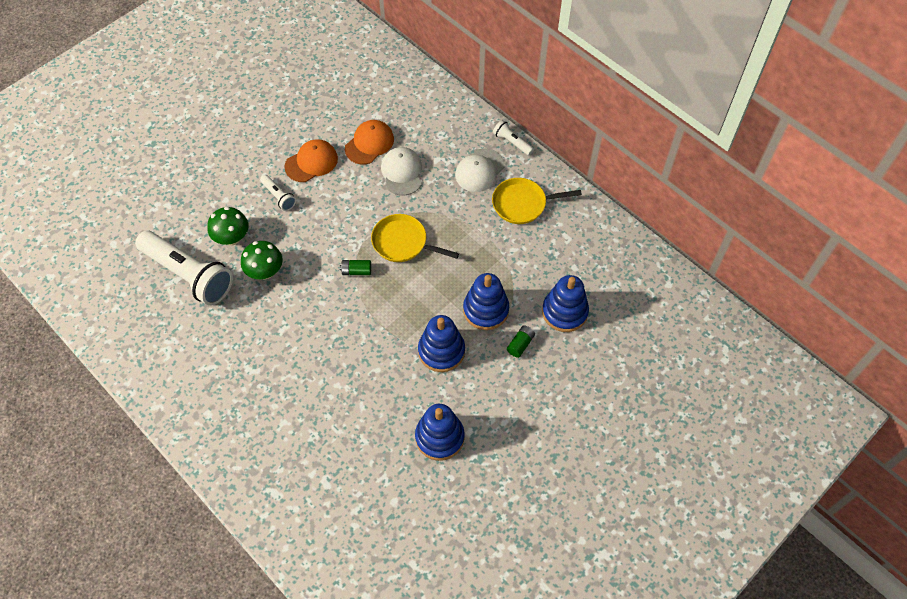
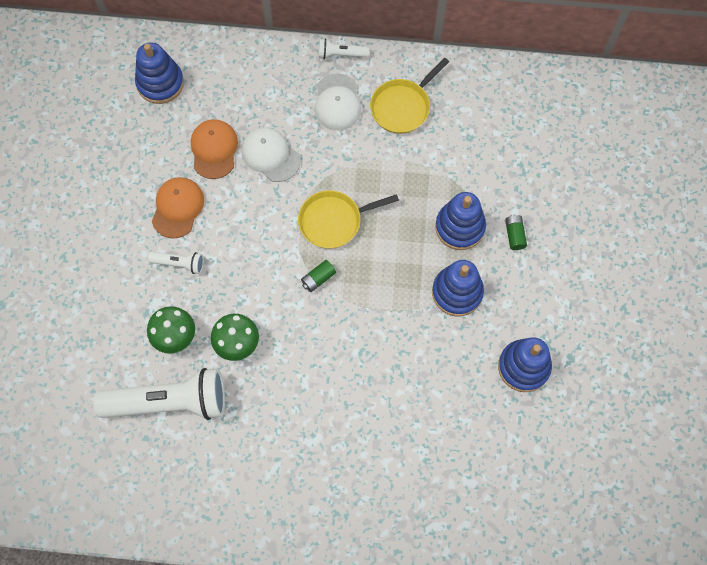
camera: 40 degrees left, 10 degrees up
(564, 312) = (524, 178): blue stacking toy -> blue stacking toy (160, 83)

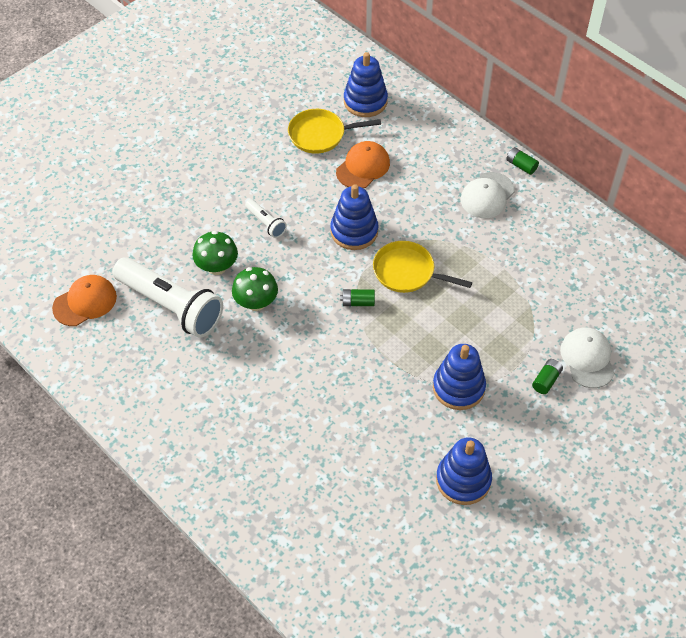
camera: 40 degrees right, 15 degrees down
(177, 208) = (300, 187): orange cap -> orange cap (85, 302)
(270, 155) = (401, 197): white cap -> white cap (587, 358)
(341, 54) = (521, 165): white flashlight -> green battery
(402, 106) = (537, 231): yellow pan -> yellow pan (320, 135)
(460, 227) = (505, 344): blue stacking toy -> blue stacking toy (354, 231)

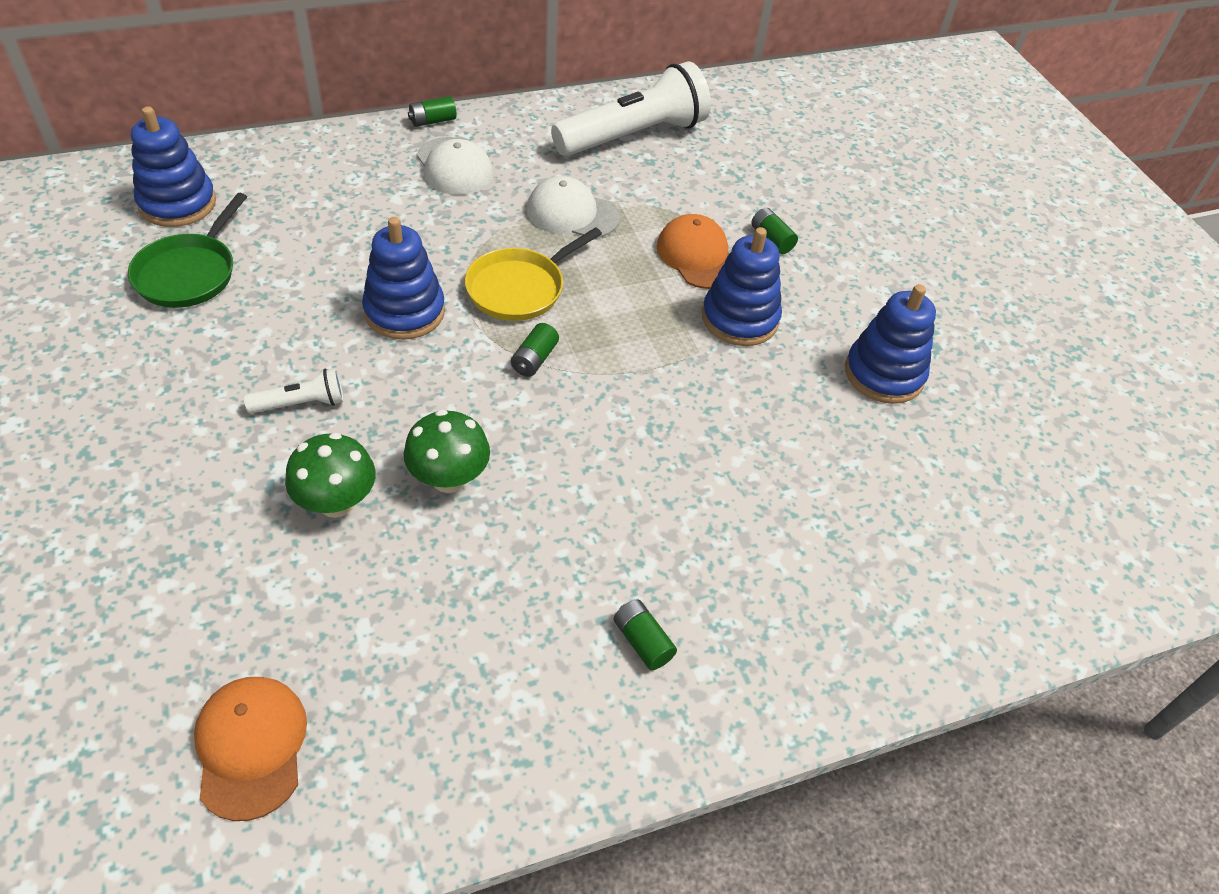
camera: 70 degrees left, 5 degrees down
(171, 306) = (369, 601): white flashlight -> white flashlight (634, 136)
(205, 422) = (642, 641): none -> green battery
(320, 135) = (189, 273): yellow pan -> green pan
(363, 167) = (296, 255): orange cap -> orange cap (698, 256)
(587, 358) = (759, 195): white cap -> white cap (572, 213)

